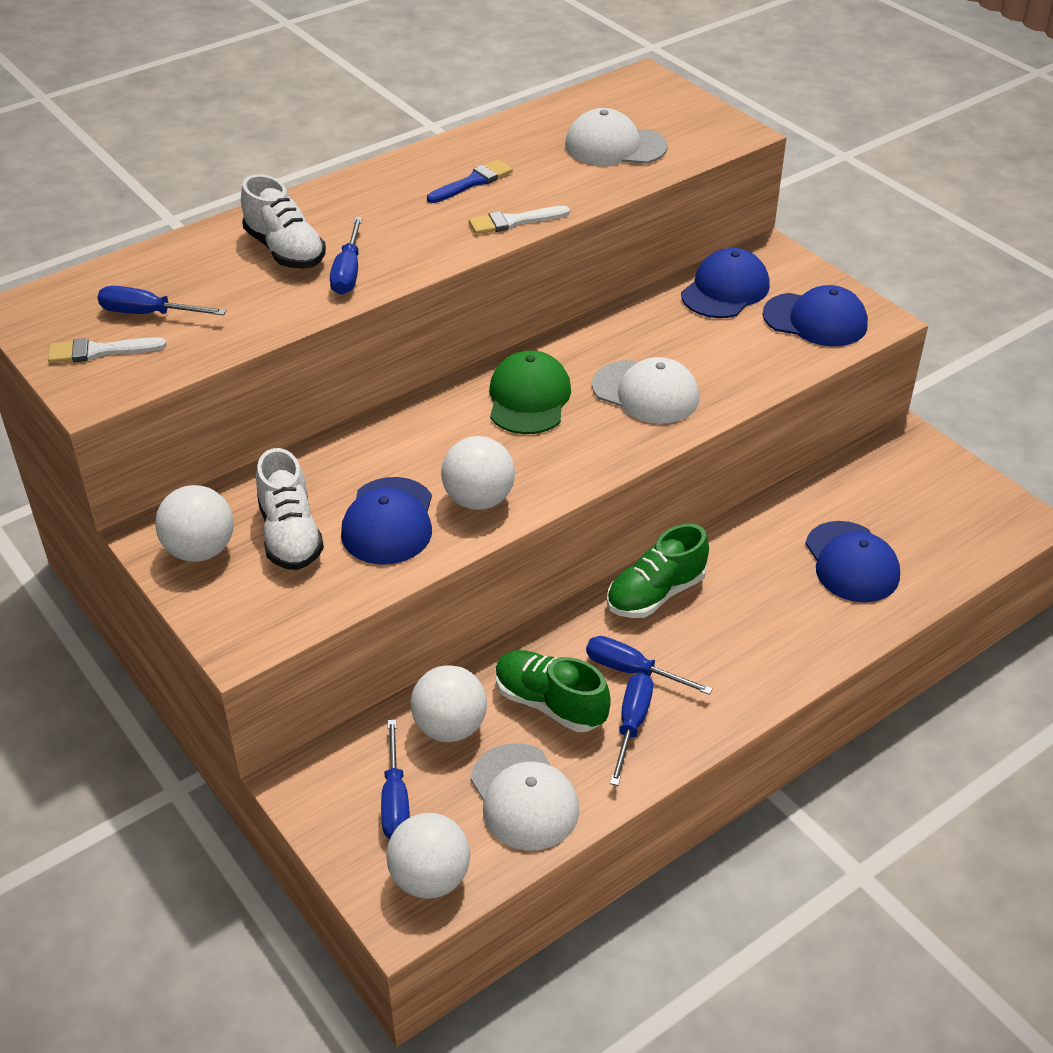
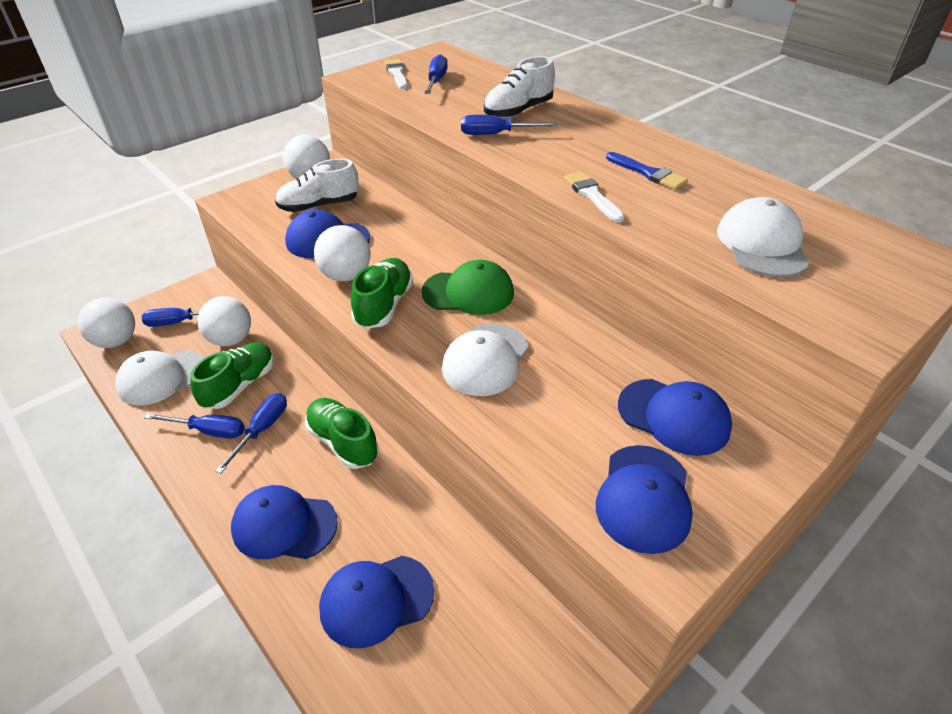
camera: 85 degrees right, 0 degrees up
(545, 465) = (384, 305): none -> green shoe
(772, 636) = (284, 525): none -> blue cap

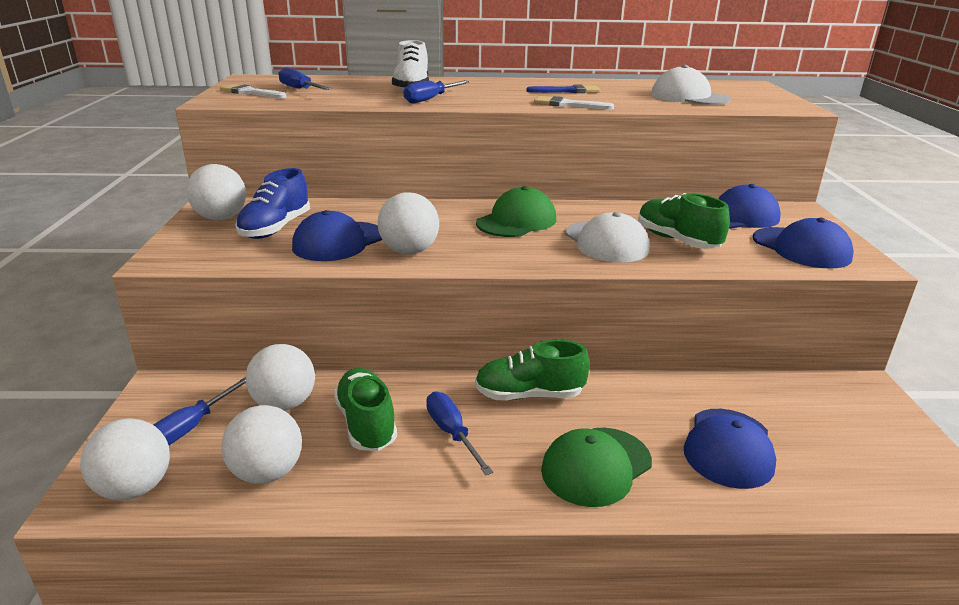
camera: 50 degrees left, 15 degrees down
(162, 377) = (267, 473): white cap -> white ball
(208, 431) = (406, 468): blue screwdriver -> none
(284, 525) = (596, 466): blue cap -> green cap
(319, 206) = (276, 228): white shoe -> blue shoe
(384, 305) = (480, 251): green shoe -> green shoe (677, 240)

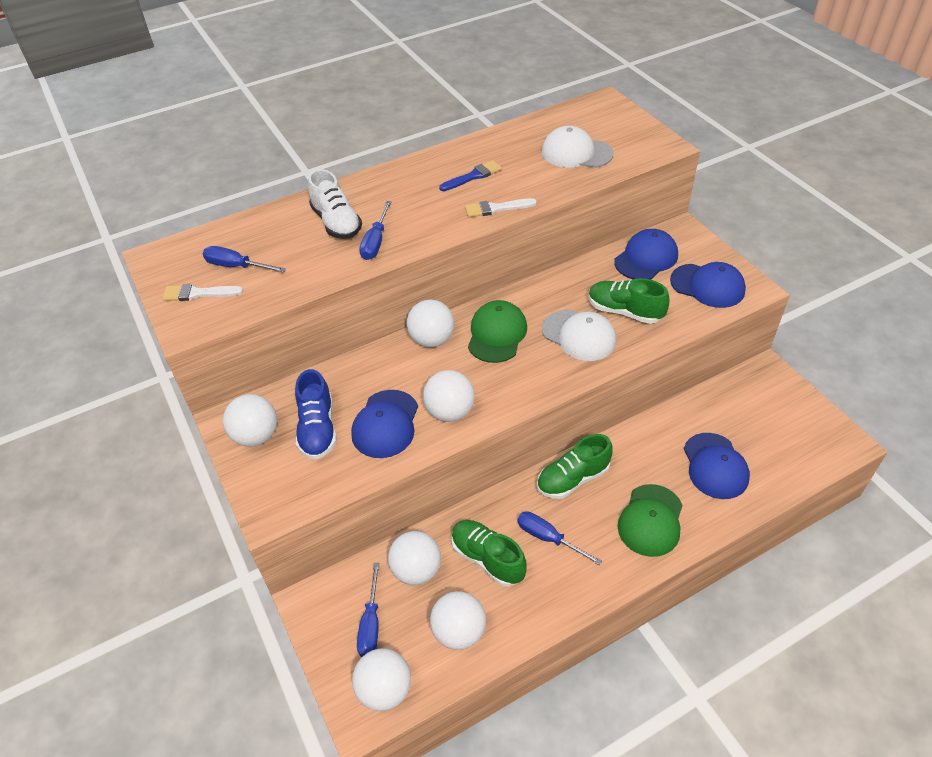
camera: 25 degrees left, 20 degrees up
(448, 209) = (432, 340): none -> white ball

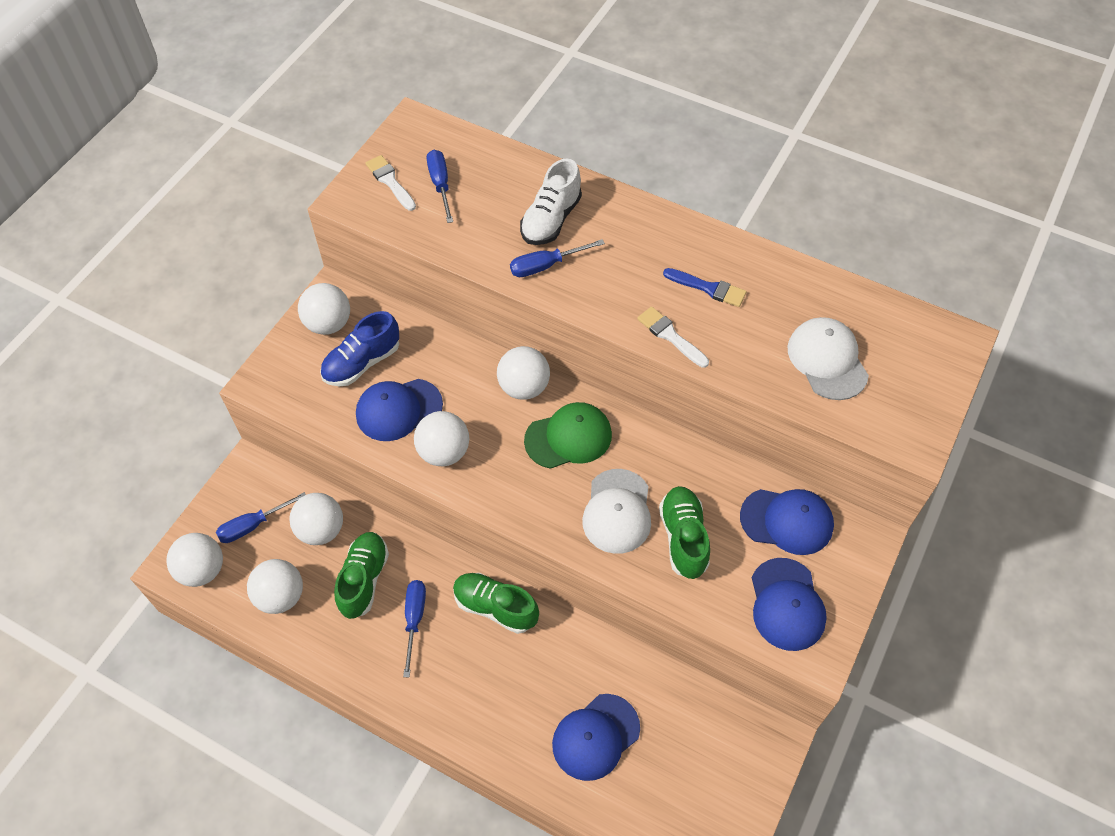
camera: 55 degrees right, 10 degrees up
(650, 520) = (488, 702): green cap -> none

